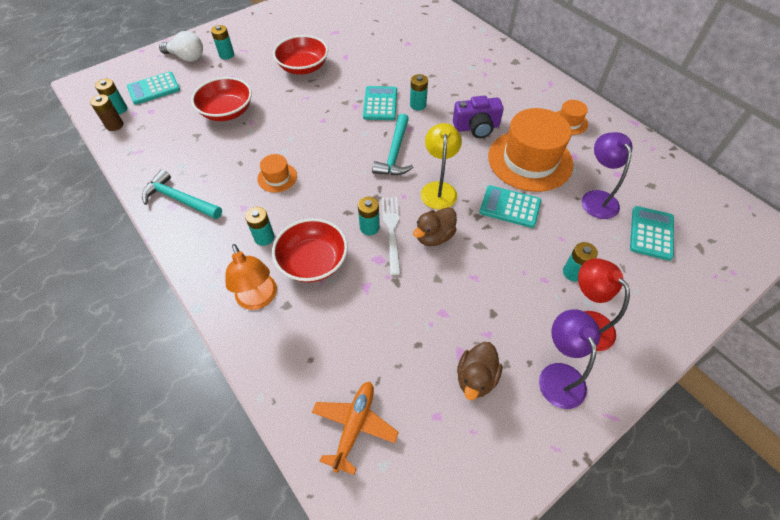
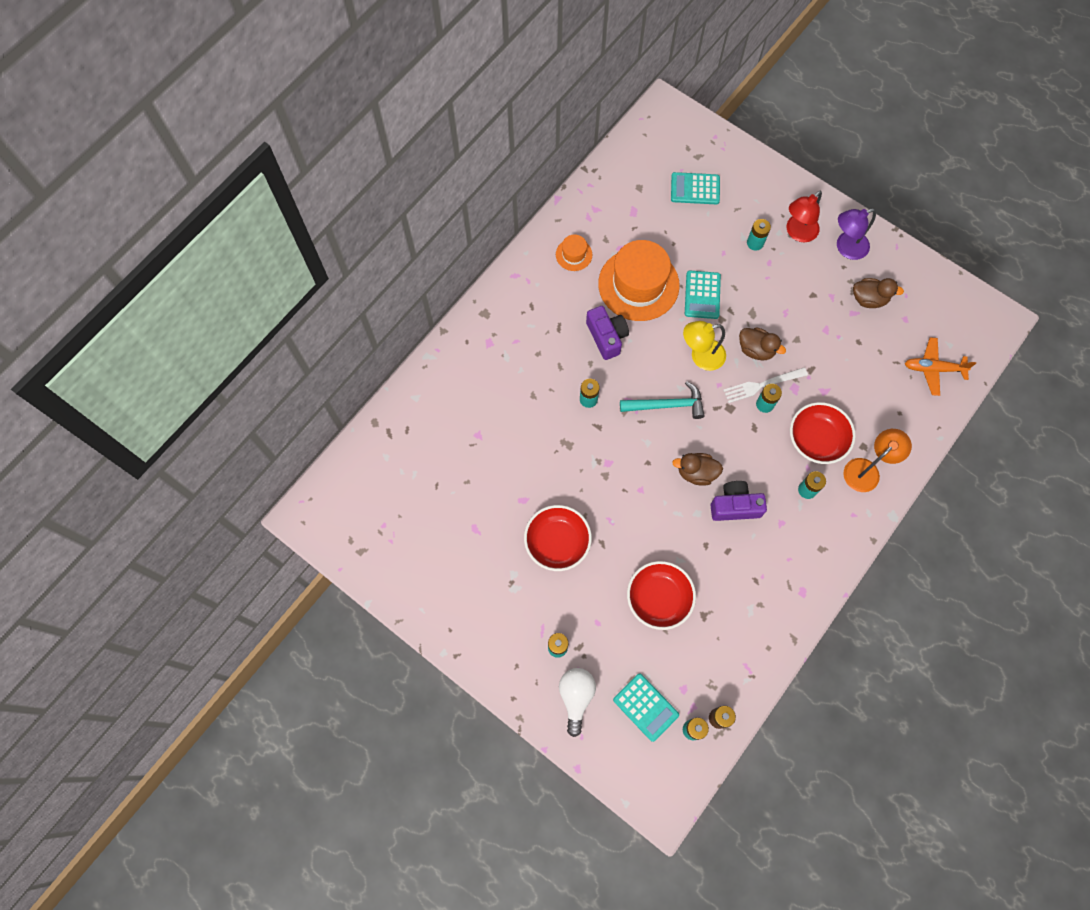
camera: 105 degrees left, 15 degrees up
(180, 199) = (793, 588): turquoise hammer -> none
(277, 177) = (735, 506): orange hat -> purple camera
(321, 158) = (696, 473): none -> brown duck
(380, 104) = (597, 438): turquoise calculator -> none
(596, 198) = (669, 229): purple lamp -> none

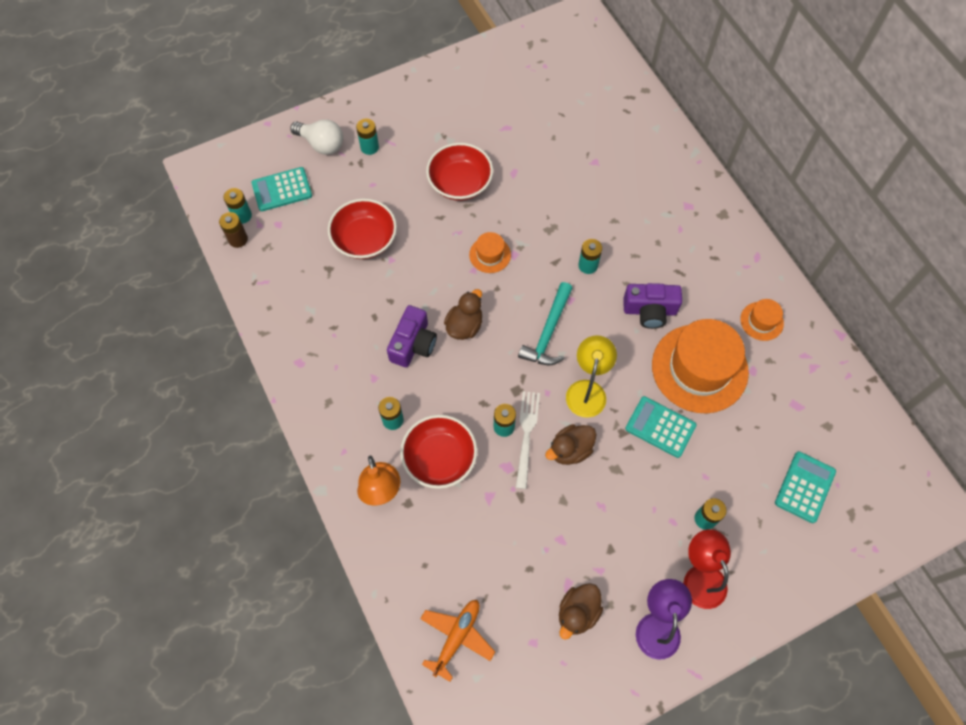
camera: 115 degrees right, 5 degrees down
(618, 483) = (490, 255): none -> orange hat

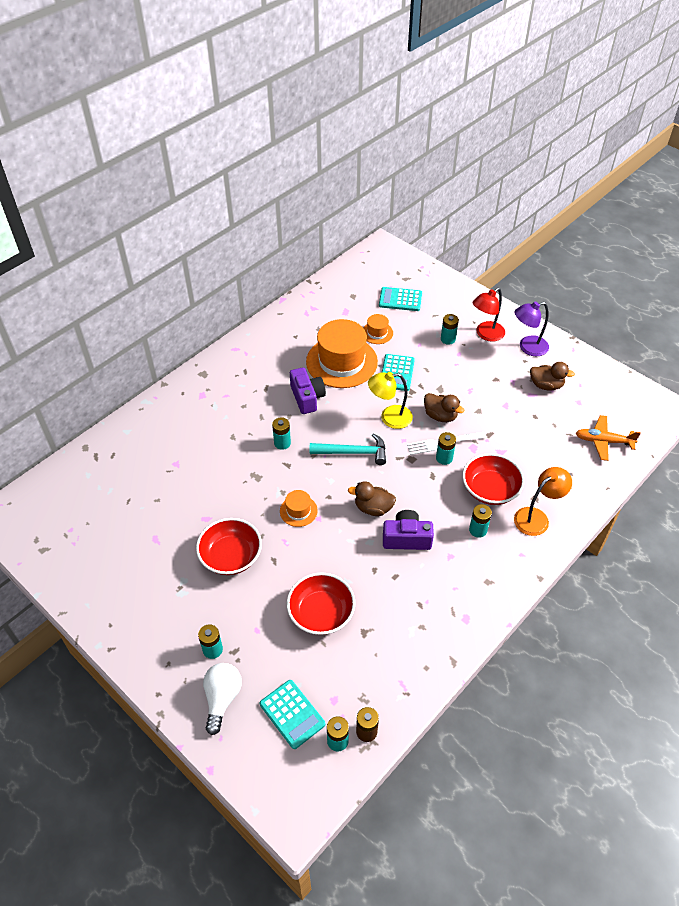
camera: 110 degrees left, 15 degrees down
(761, 321) = (289, 337): orange hat -> orange hat (377, 333)

